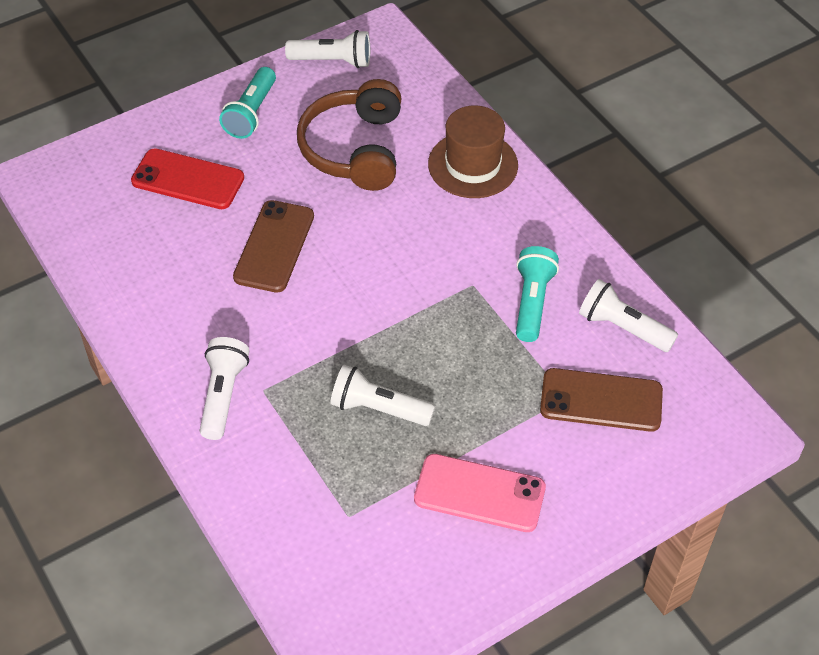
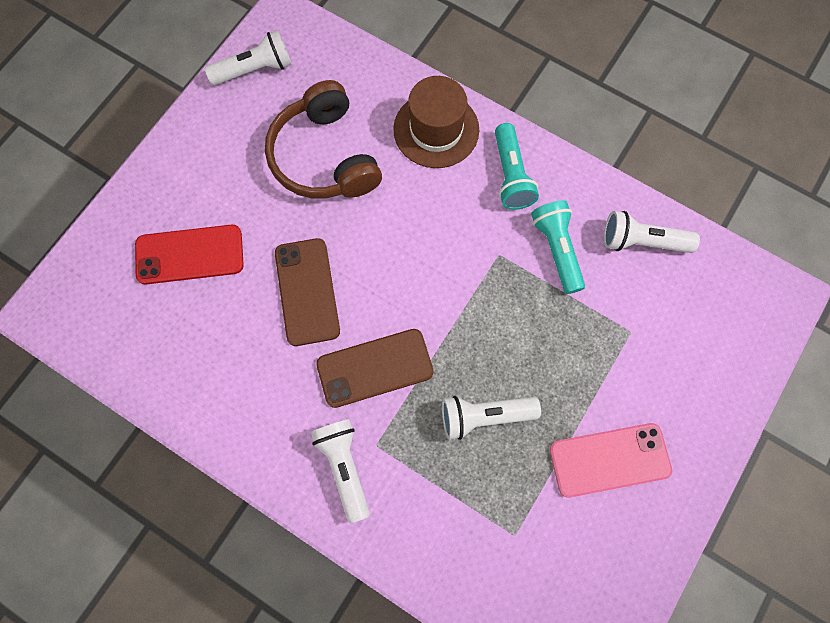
camera: 25 degrees left, 20 degrees up
(251, 113) = (210, 157): turquoise flashlight -> turquoise flashlight (511, 175)
(601, 400) = (660, 321): brown phone -> brown phone (375, 368)

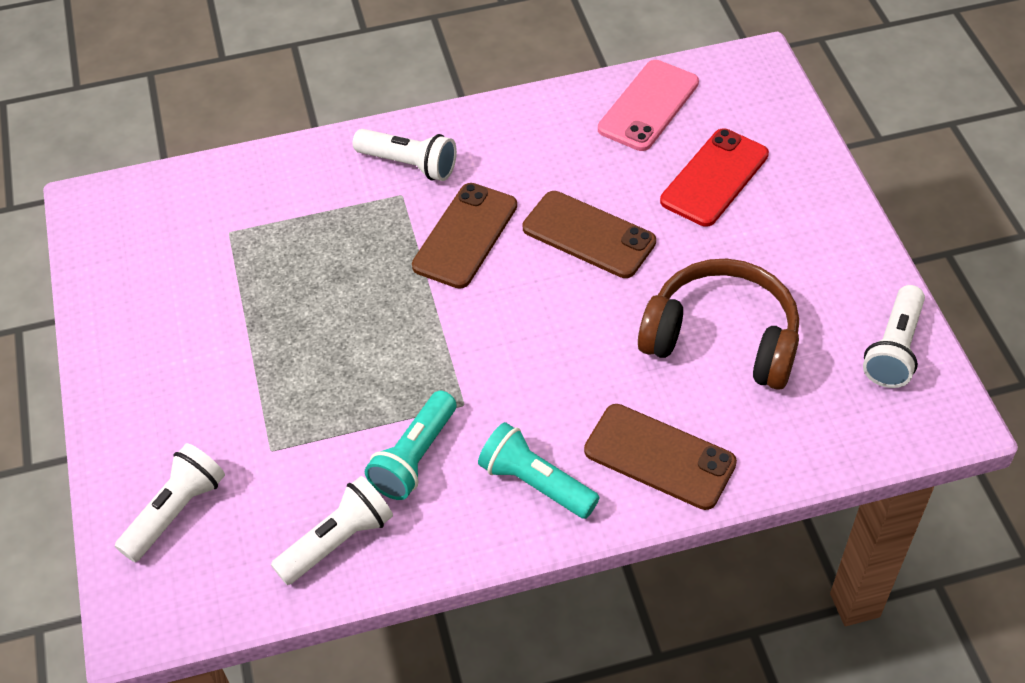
camera: 135 degrees right, 20 degrees down
(436, 130) = (659, 457): brown hat -> brown phone
(484, 416) = (337, 280): white flashlight -> white flashlight (176, 511)
(557, 249) = (414, 457): turquoise flashlight -> turquoise flashlight turned 90 degrees clockwise
(609, 460) = (196, 338): pink phone -> pink phone (648, 106)

